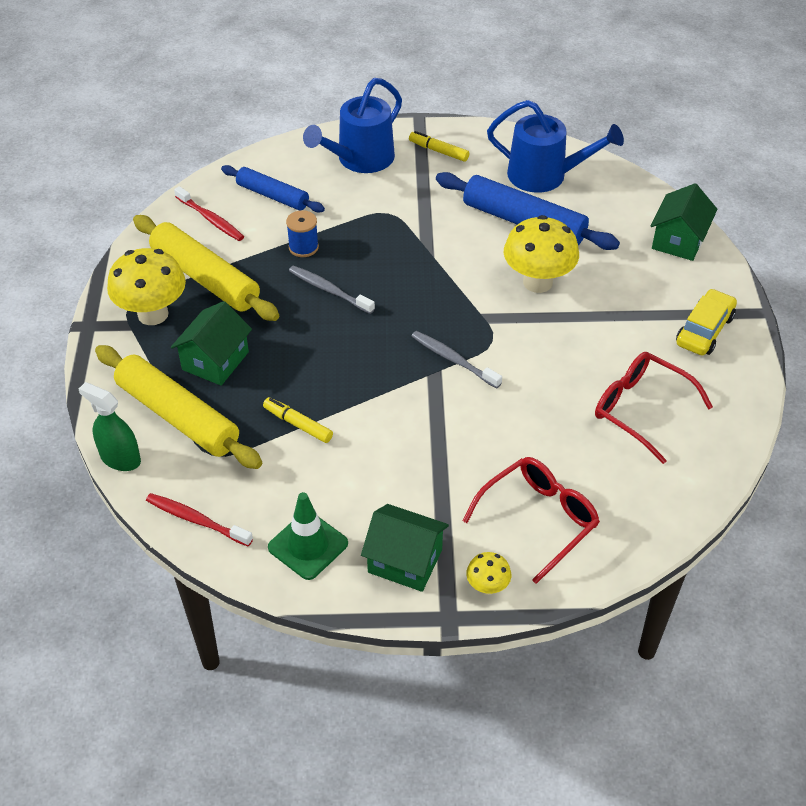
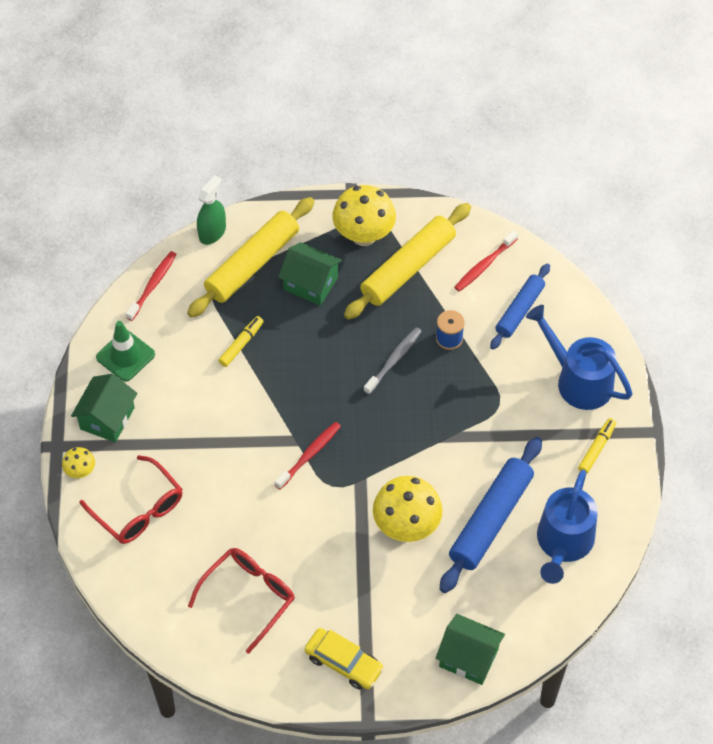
camera: 90 degrees right, 10 degrees up
(453, 360) = (309, 455): grey toothbrush -> red toothbrush

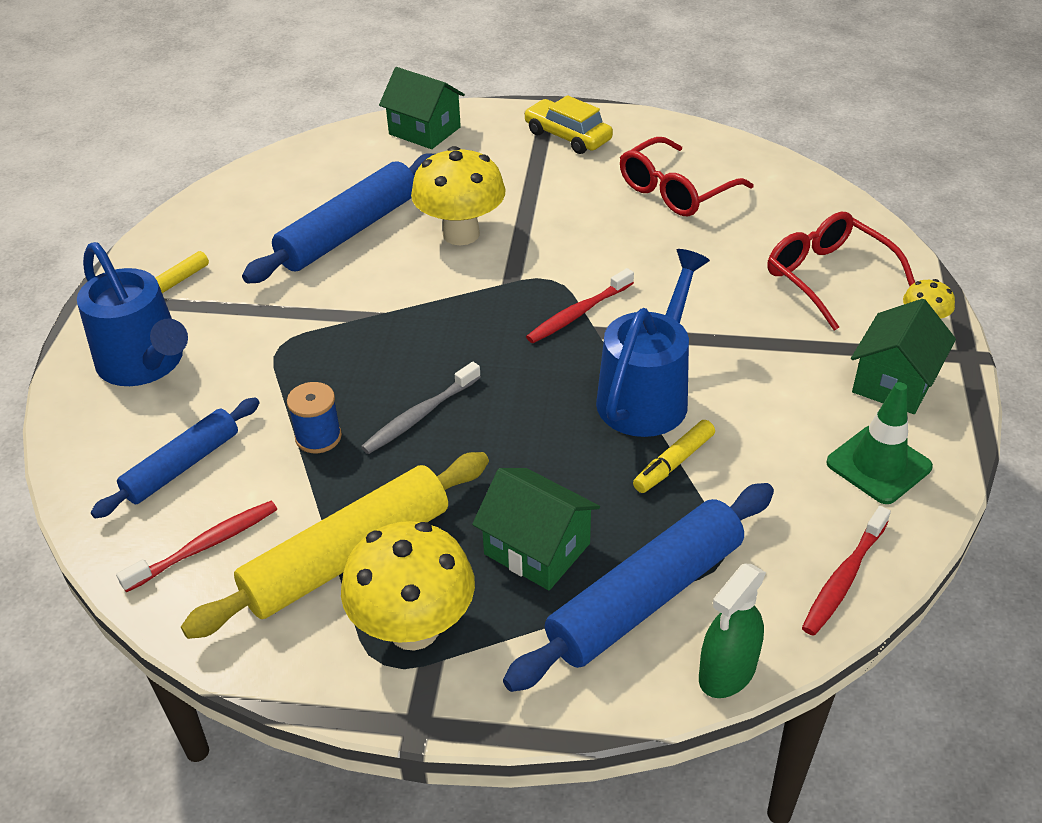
camera: 170 degrees left, 15 degrees down
(252, 264) = (646, 597): yellow rolling pin -> blue rolling pin
(563, 543) = (269, 205): blue watering can -> blue watering can (647, 394)

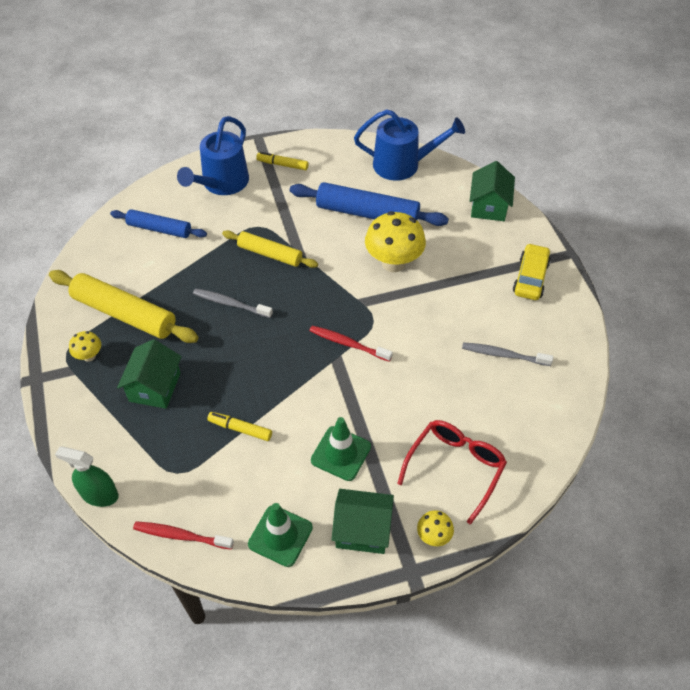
camera: 65 degrees right, 10 degrees up
(205, 546) = (113, 260): red toothbrush -> none
(318, 437) = (198, 270): blue spool -> none
(349, 347) = (270, 254): none -> yellow rolling pin
(414, 628) = (89, 356): yellow mushroom -> yellow mushroom, size x0.49
(646, 597) = (138, 444): blue rolling pin -> none
(647, 394) = (292, 400): blue watering can -> blue watering can (403, 165)
(675, 191) = (503, 355): red glasses -> grey toothbrush
(764, 370) = (341, 453): none -> green traffic cone

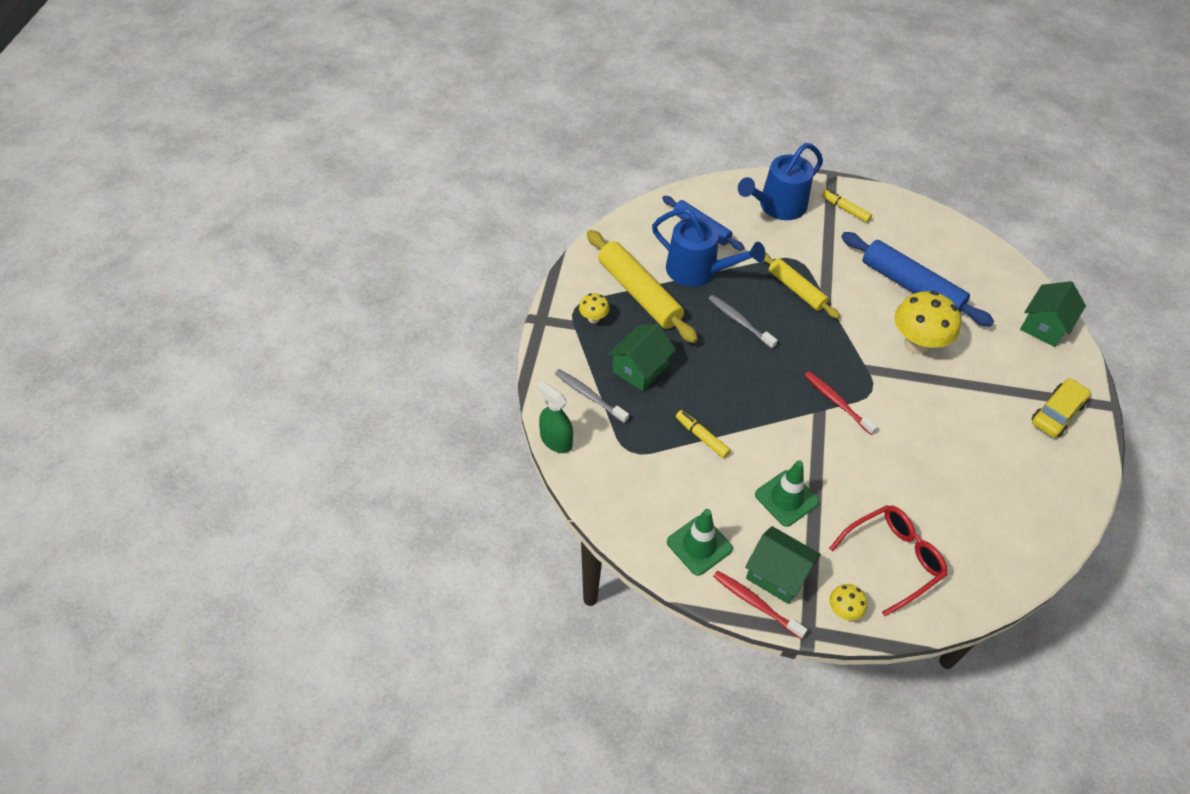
camera: 25 degrees right, 0 degrees up
(181, 536) = (611, 506): red toothbrush -> red toothbrush (755, 603)
(403, 165) = (970, 252): blue watering can -> blue watering can (698, 271)
(503, 355) = (992, 476): grey toothbrush -> grey toothbrush (589, 396)

